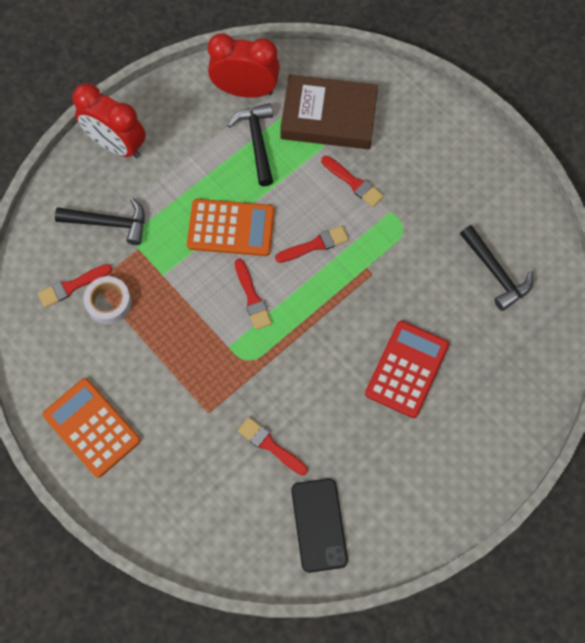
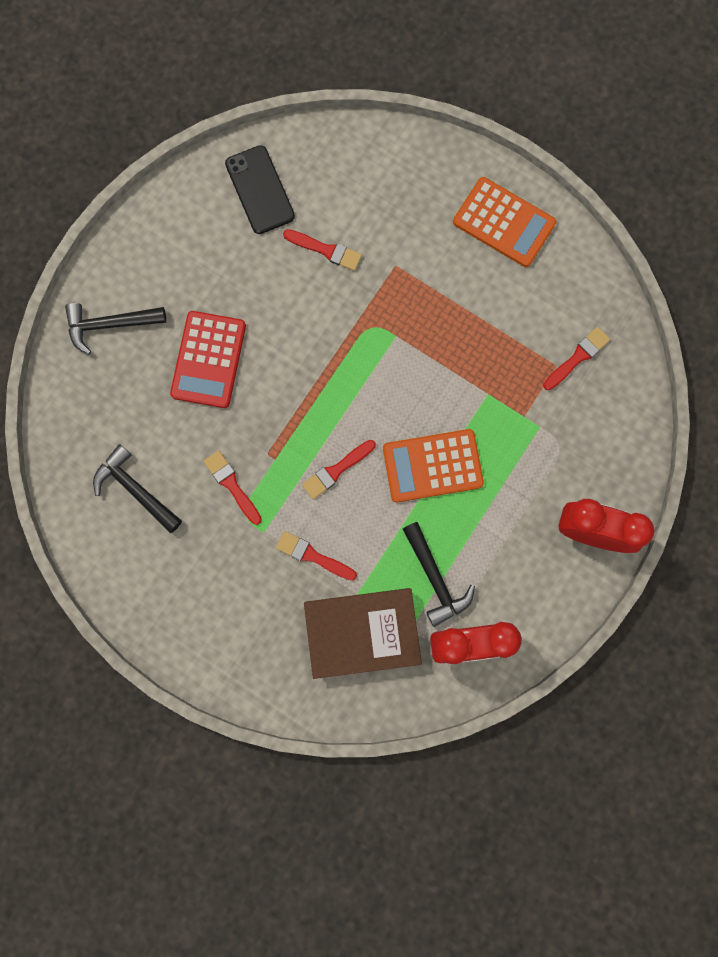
camera: 165 degrees right, 10 degrees up
(109, 223) = (565, 437): black hammer -> black hammer (110, 325)
(109, 302) = (533, 350): white tape -> none
(252, 297) = (387, 394): red brush -> red brush (232, 485)

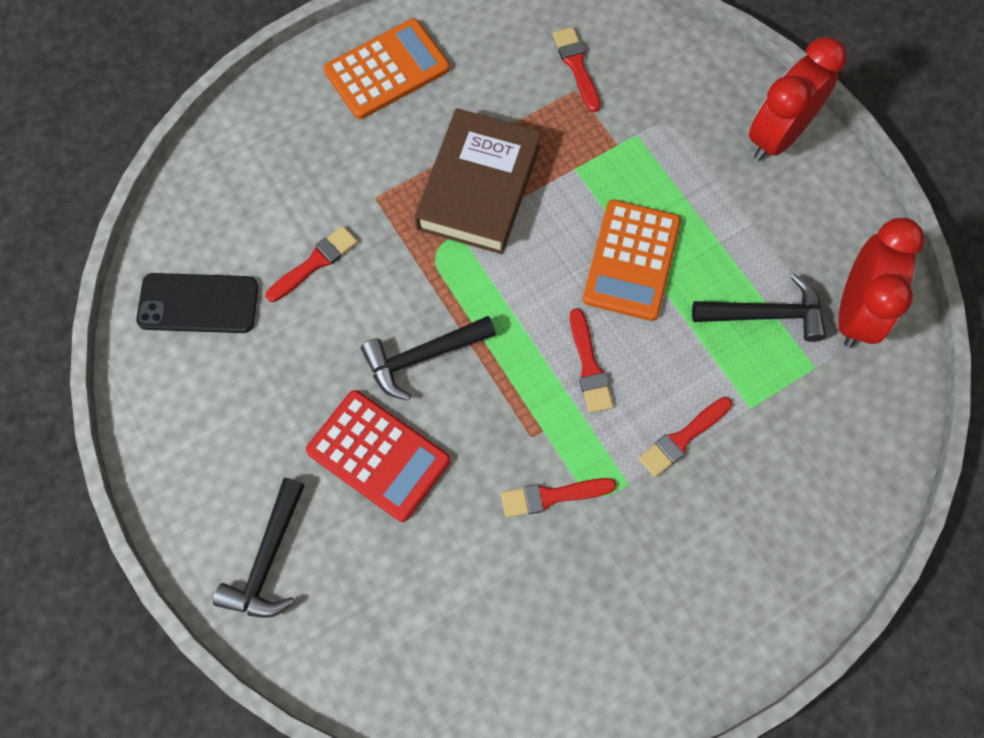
camera: 65 degrees left, 10 degrees down
(135, 489) = (502, 621): black hammer -> black hammer (422, 357)
(362, 633) = (799, 422): brown book -> brown book (479, 187)

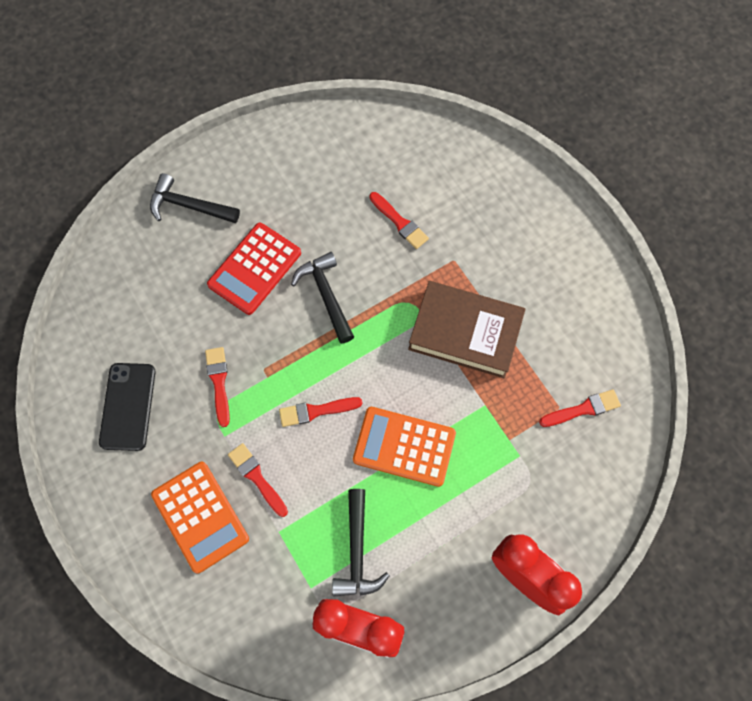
camera: 90 degrees right, 0 degrees up
(198, 303) = (368, 152): black phone -> black phone (128, 406)
(387, 70) = (567, 264): orange calculator -> orange calculator (200, 516)

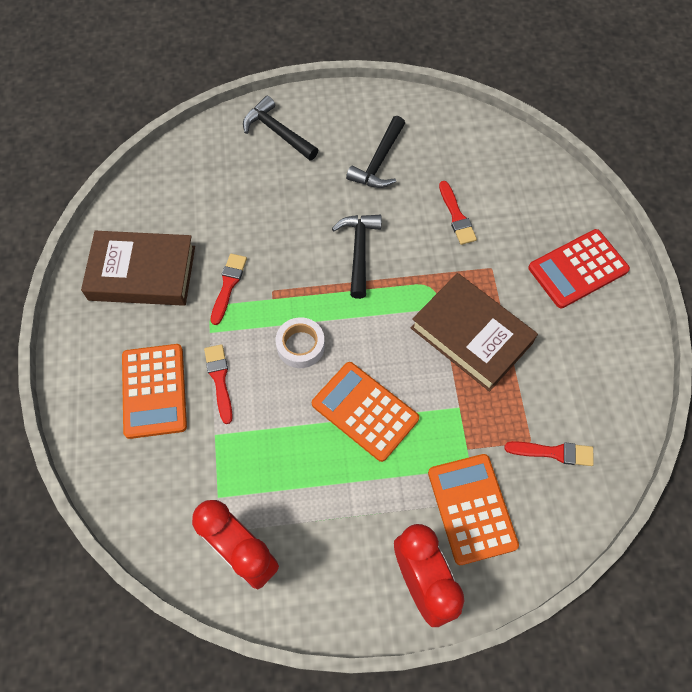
camera: 25 degrees right, 5 degrees down
(128, 406) = (142, 273): black phone -> brown book
(254, 269) = (307, 204): red calculator -> red calculator (578, 269)
(316, 411) = (300, 346): red brush -> white tape
(357, 551) = (275, 484): black hammer -> black hammer (379, 162)
(537, 491) = (472, 508): none -> orange calculator

